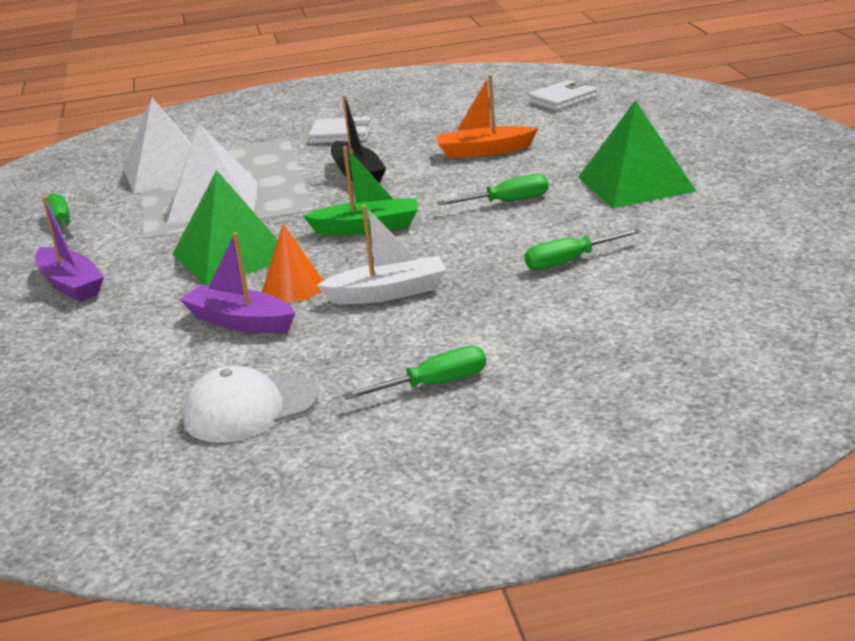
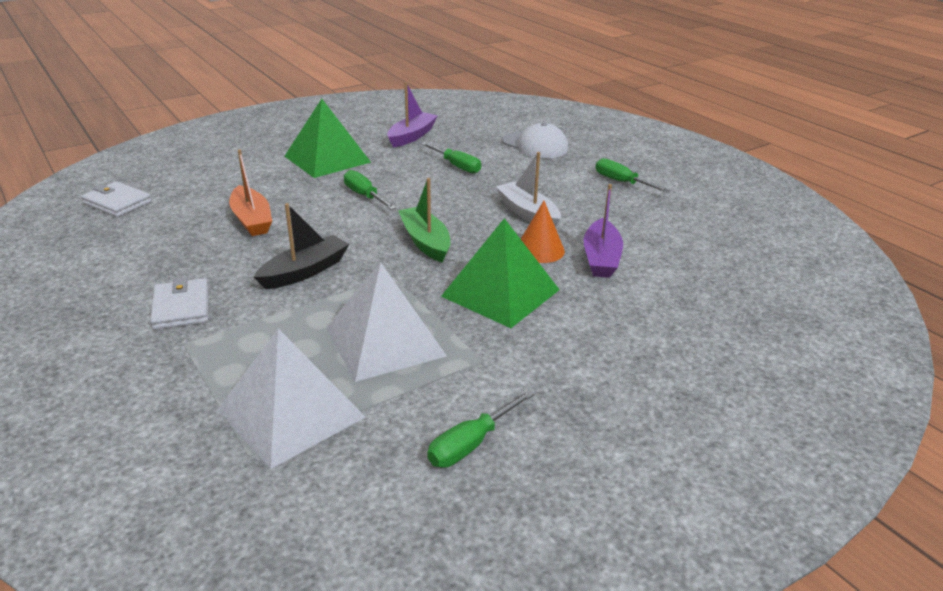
camera: 115 degrees left, 5 degrees up
(71, 285) = (600, 369): purple boat -> purple boat (412, 136)
(250, 408) = (691, 227): white cap -> white cap (535, 145)

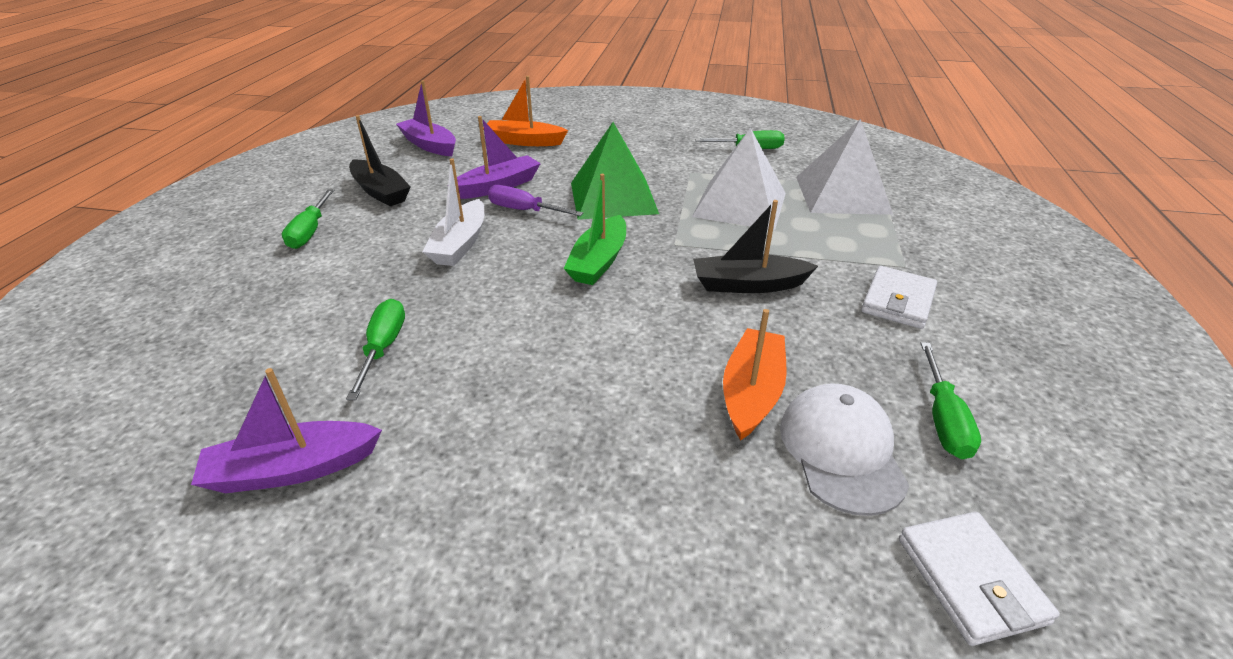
camera: 135 degrees left, 5 degrees up
(327, 159) = (506, 489): green pyramid -> none
(365, 196) = (568, 357): green screwdriver -> green screwdriver (943, 419)
(535, 145) = (228, 329): white cap -> white cap (841, 451)
(540, 250) = (524, 211): orange cone -> purple screwdriver
(658, 216) = (380, 192): none -> black boat
(696, 313) = (524, 141): none -> orange boat
(746, 265) = (429, 145): none -> purple boat

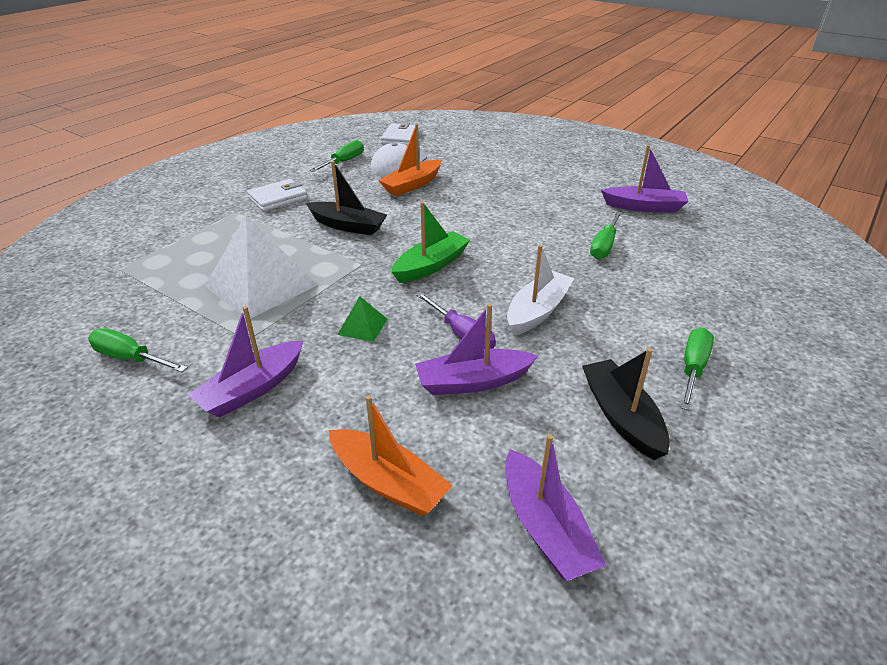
camera: 155 degrees left, 0 degrees up
(613, 198) = (362, 326): green pyramid -> green pyramid, size x0.44
(647, 153) = (252, 389): none -> purple boat
(842, 194) = (163, 271): white pyramid -> none

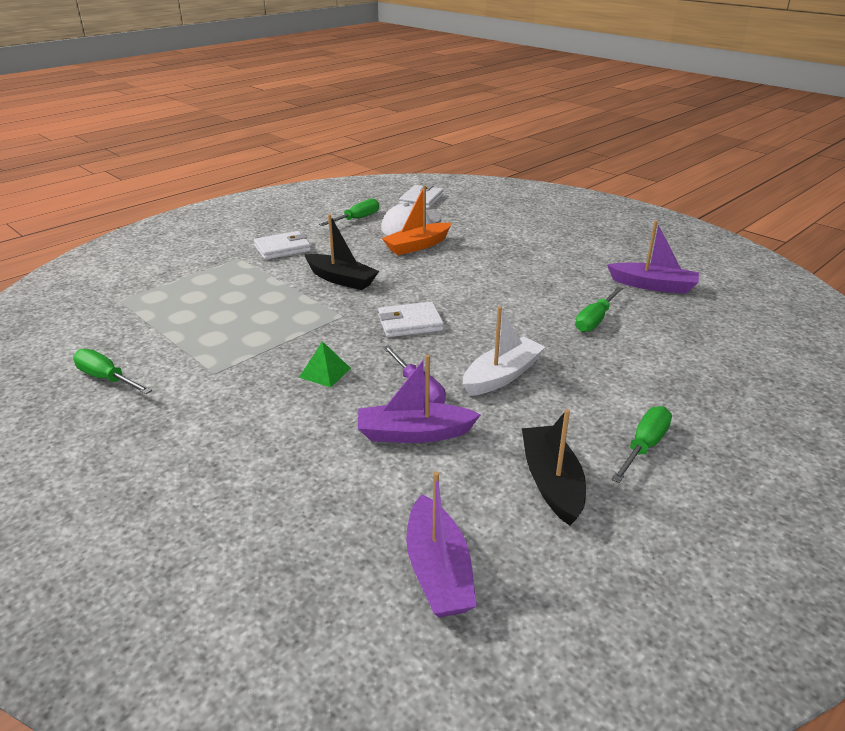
camera: 10 degrees right, 5 degrees down
(252, 389) = (205, 417): purple boat -> none
(261, 285) = (242, 326): white pyramid -> none
(388, 482) = (303, 512): orange boat -> none
(431, 265) = (410, 323): green boat -> white wallet

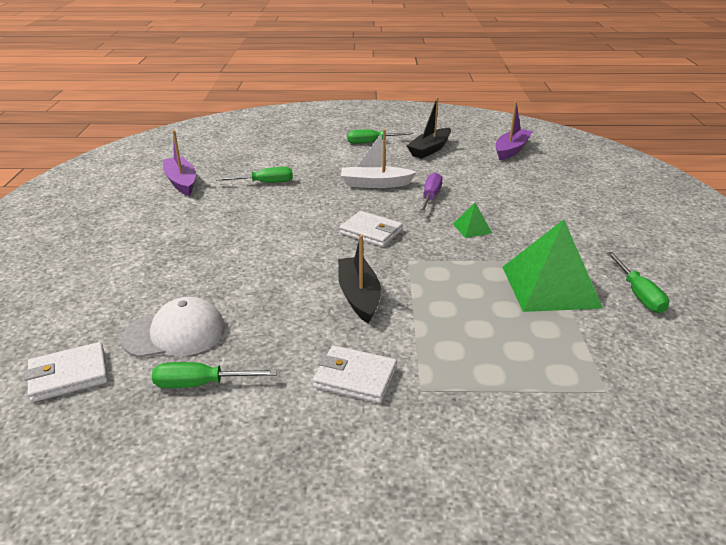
camera: 135 degrees left, 0 degrees up
(198, 349) = (550, 286): none -> green pyramid
(414, 433) = (462, 183): purple boat -> none
(417, 246) = (230, 299): orange boat -> none

